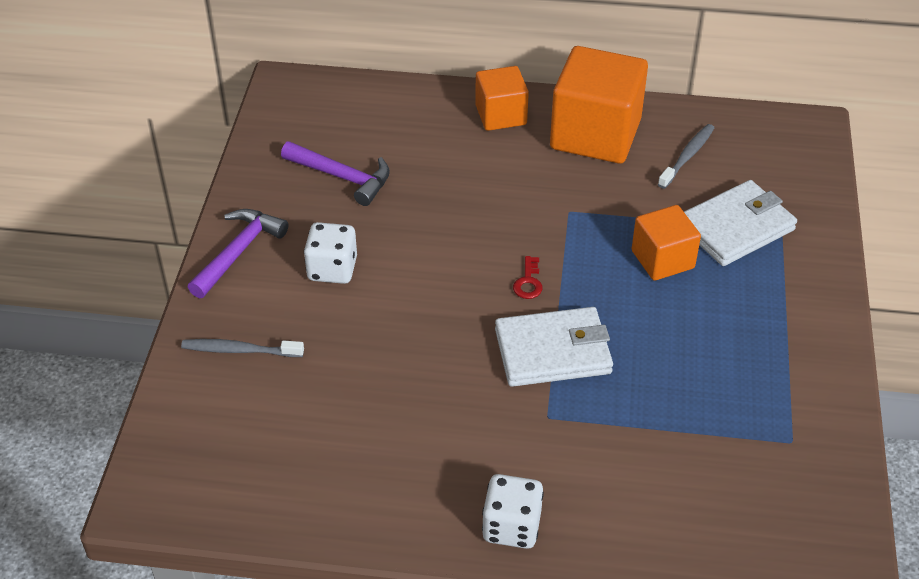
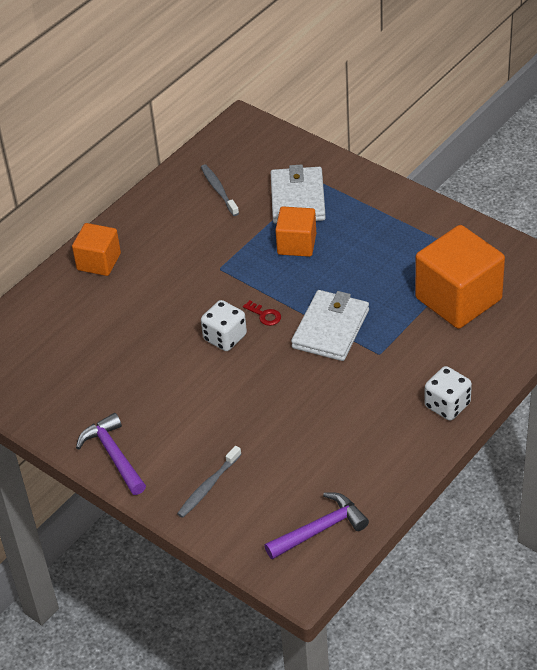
camera: 55 degrees left, 0 degrees up
(332, 269) = (172, 409): white dice -> white dice (225, 337)
(342, 177) = (87, 370): purple hammer -> purple hammer (320, 529)
(595, 134) = (160, 223): orange cube -> orange cube (458, 299)

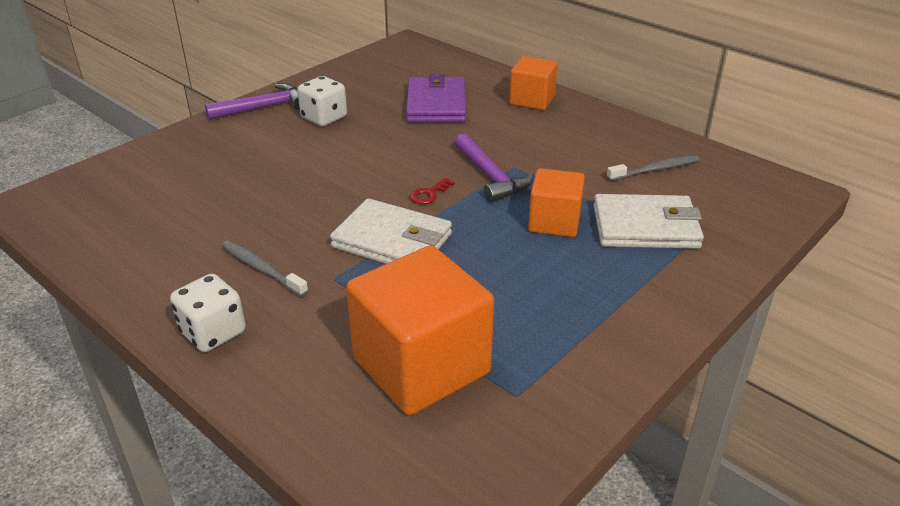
camera: 90 degrees right, 10 degrees down
(108, 326) = (436, 105): none -> purple wallet
(208, 486) = (192, 153): grey toothbrush -> grey toothbrush (262, 269)
(225, 337) = (400, 167): white dice -> white dice (324, 118)
(320, 529) = (85, 217): purple hammer -> purple hammer (491, 177)

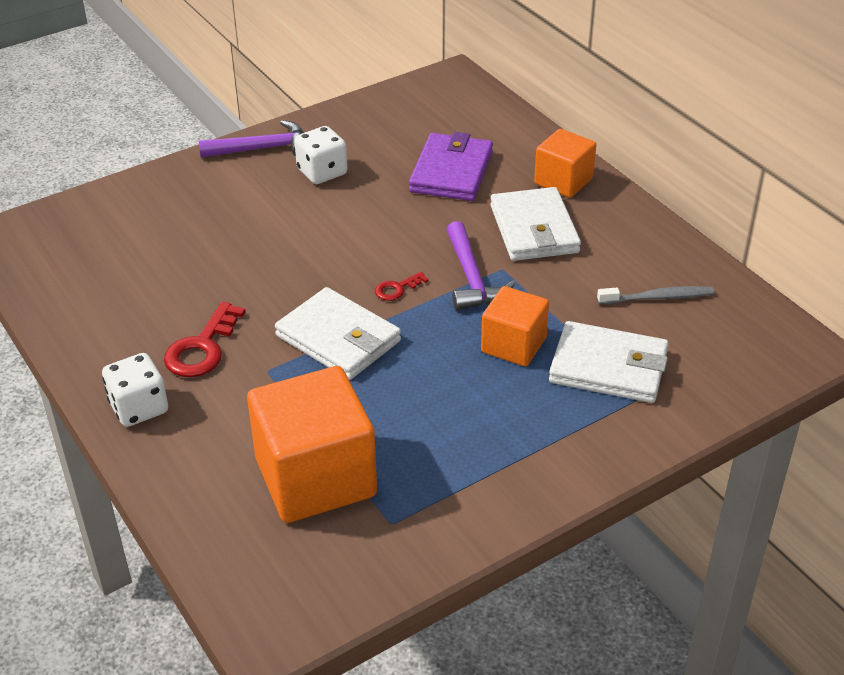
camera: 15 degrees right, 5 degrees up
(262, 269) = (202, 348): grey toothbrush -> red key
(526, 135) = (534, 229): none -> white wallet

